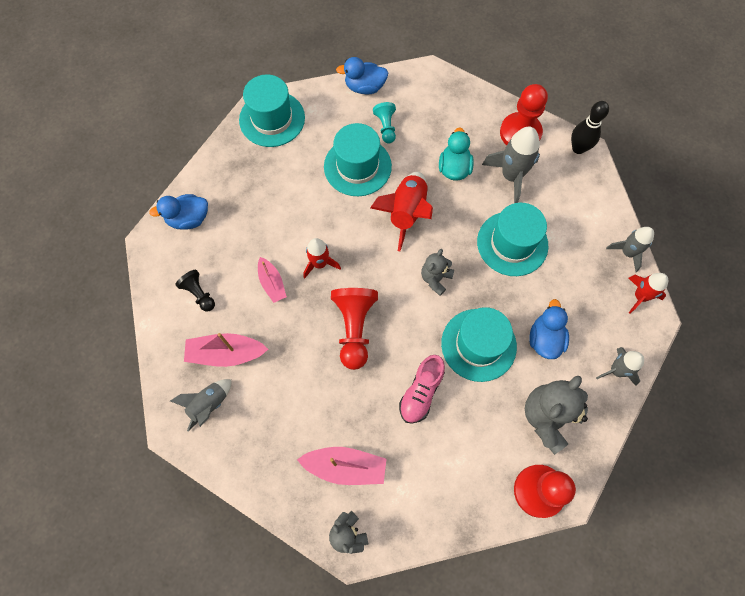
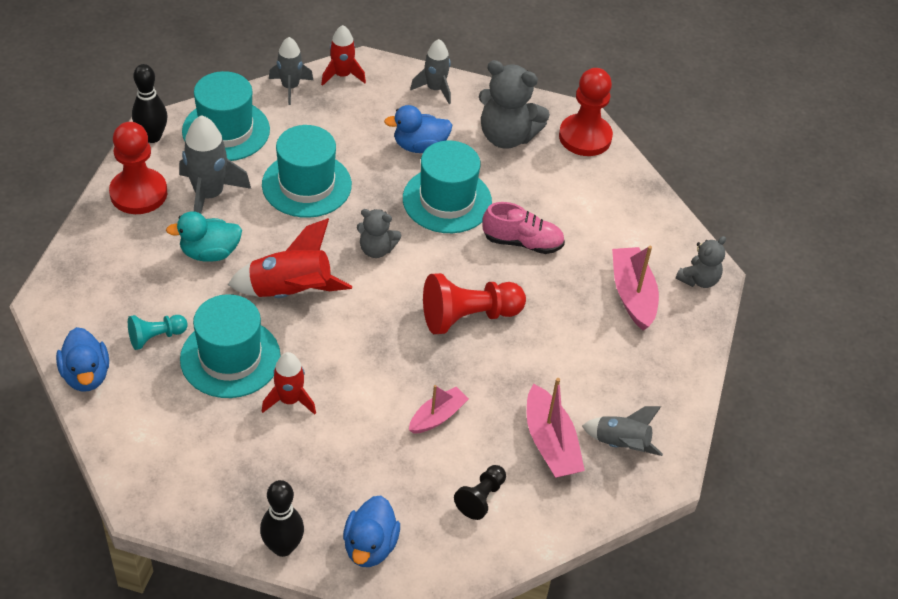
camera: 110 degrees left, 20 degrees down
(188, 219) = (370, 546): blue duck -> blue duck turned 45 degrees clockwise
(206, 171) = (283, 547): none -> black bowling pin
(272, 119) = (166, 482): turquoise hat -> turquoise hat (226, 130)
(320, 263) = (392, 370): red rocket -> red rocket (289, 400)

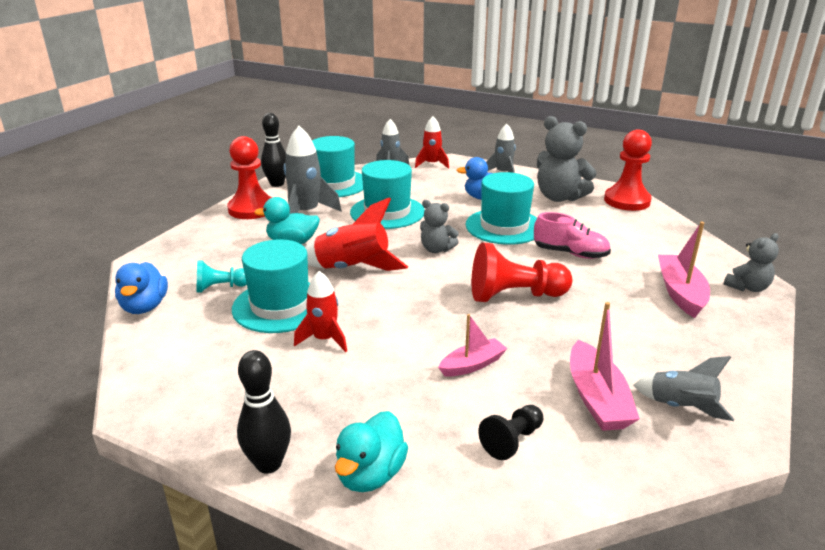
camera: 15 degrees right, 20 degrees down
(370, 546) = (370, 474): blue duck -> turquoise duck

